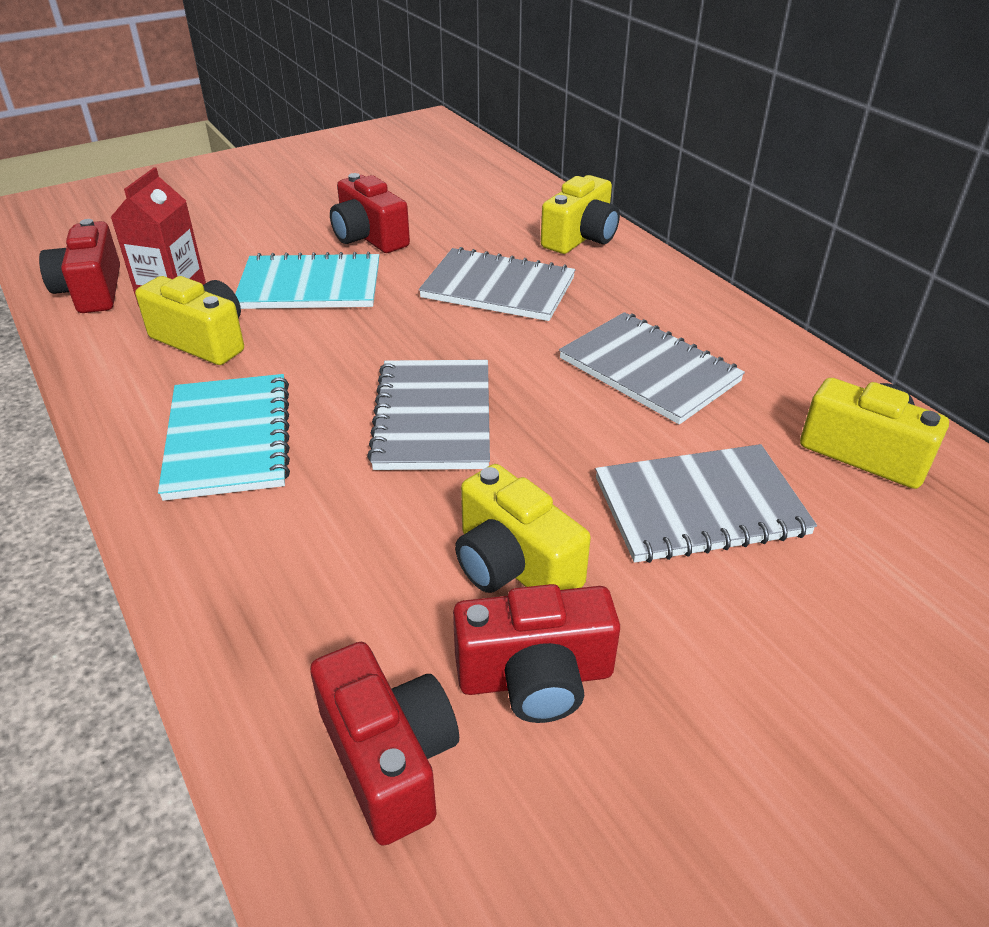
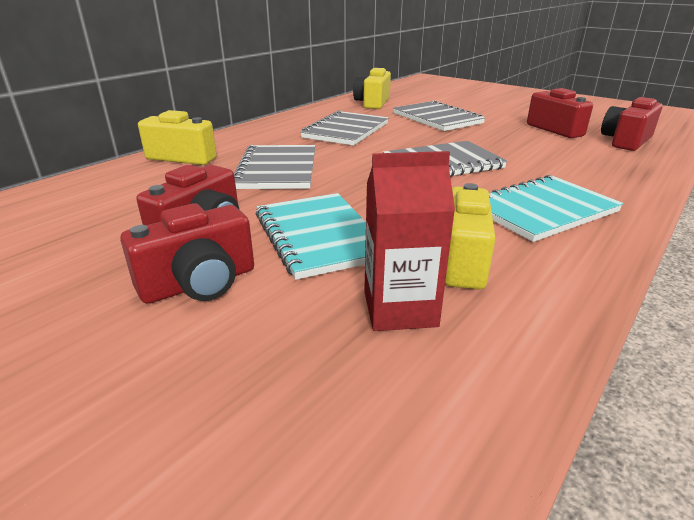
camera: 110 degrees left, 10 degrees down
(91, 290) = (441, 393): red camera -> red camera (199, 283)
(513, 565) = (515, 137): yellow camera -> none

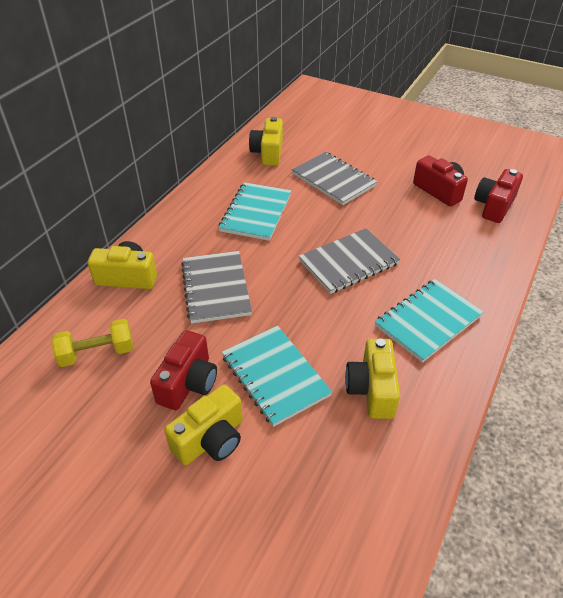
camera: 10 degrees left, 15 degrees up
(109, 201) = (97, 353): none -> yellow dumbbell
(199, 283) = (211, 439): red camera -> yellow camera
(346, 131) = (256, 213): grey notebook -> turquoise notebook
(400, 309) = (345, 444): red carton -> none

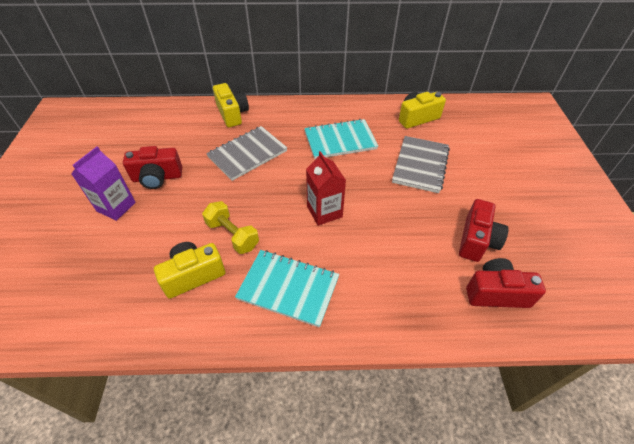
camera: 60 degrees right, 5 degrees up
(97, 353) = (163, 131): yellow dumbbell -> yellow dumbbell (232, 235)
(211, 439) = (116, 207): yellow camera -> purple carton
(275, 376) = (182, 216): turquoise notebook -> none
(348, 262) = (324, 212): grey notebook -> red carton

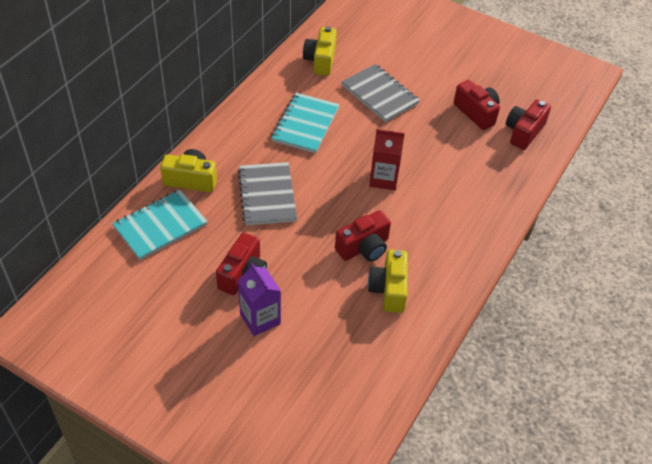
camera: 60 degrees left, 0 degrees up
(232, 235) = (364, 248): yellow dumbbell -> red camera
(288, 288) = (443, 237): turquoise notebook -> turquoise notebook (160, 226)

